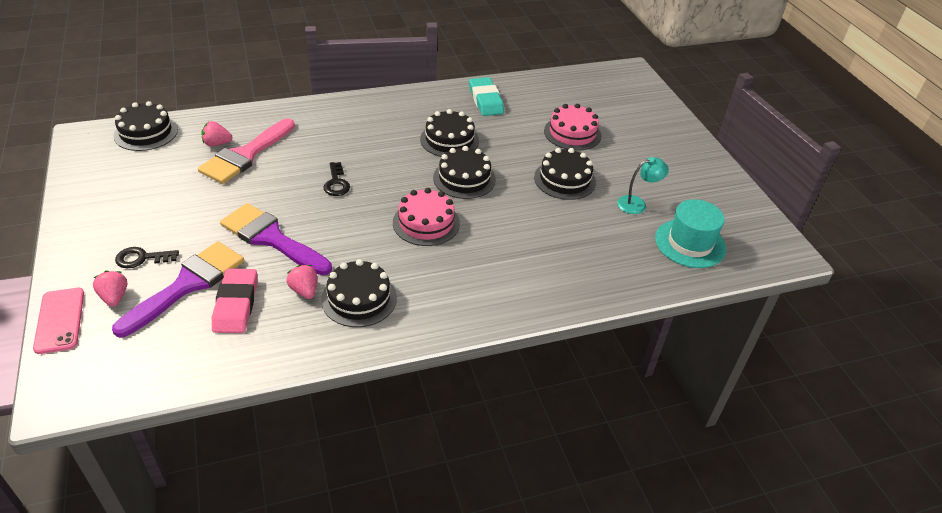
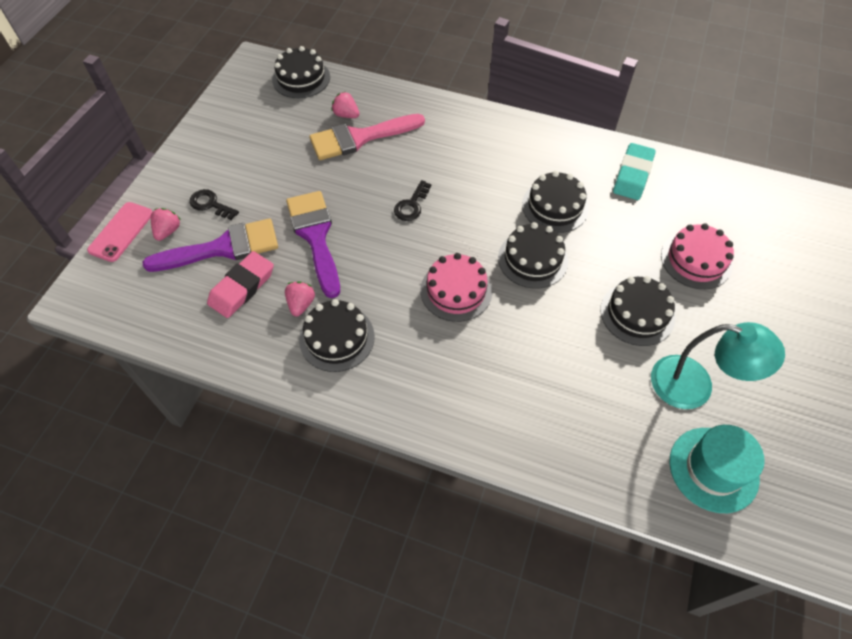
camera: 40 degrees right, 15 degrees up
(637, 204) = (694, 386): turquoise lamp -> turquoise lamp, size x1.70

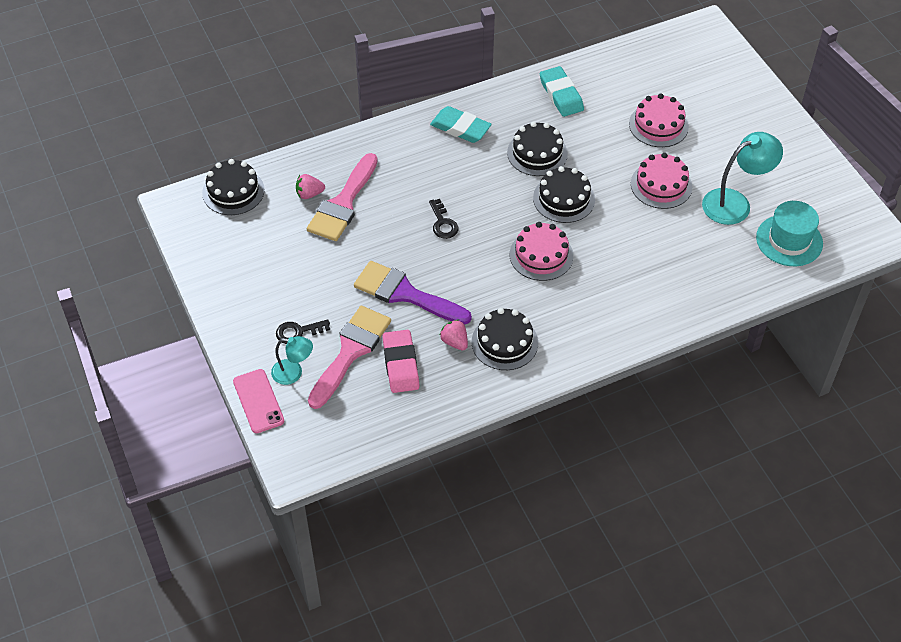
camera: 45 degrees left, 5 degrees down
(168, 231) = (293, 373): pink strawberry -> turquoise lamp
(223, 248) = (350, 351): purple brush -> pink brush
(516, 144) = (460, 128): none -> turquoise eraser
(637, 313) = (661, 185): black cake -> pink cake

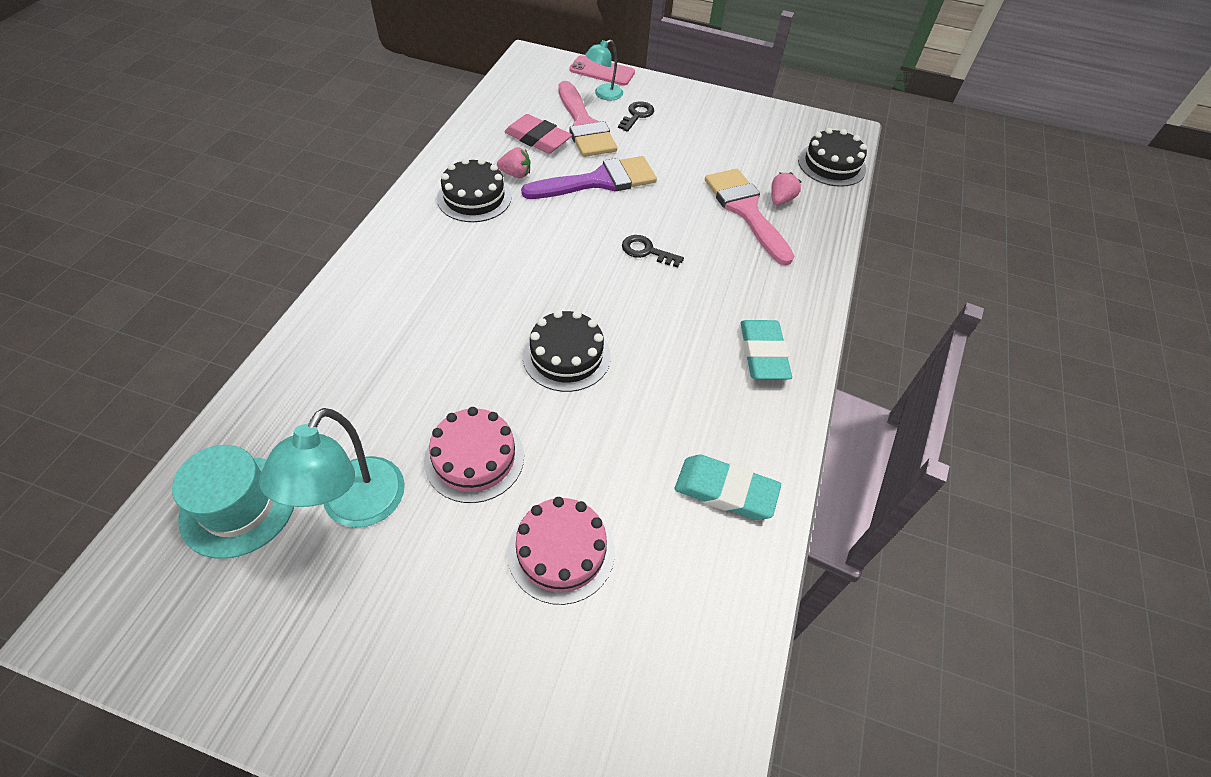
camera: 130 degrees right, 0 degrees up
(460, 128) = (763, 353): turquoise eraser -> turquoise eraser turned 75 degrees counterclockwise
(537, 153) = (654, 387): black cake -> none
(541, 255) = (524, 284): pink cake -> none

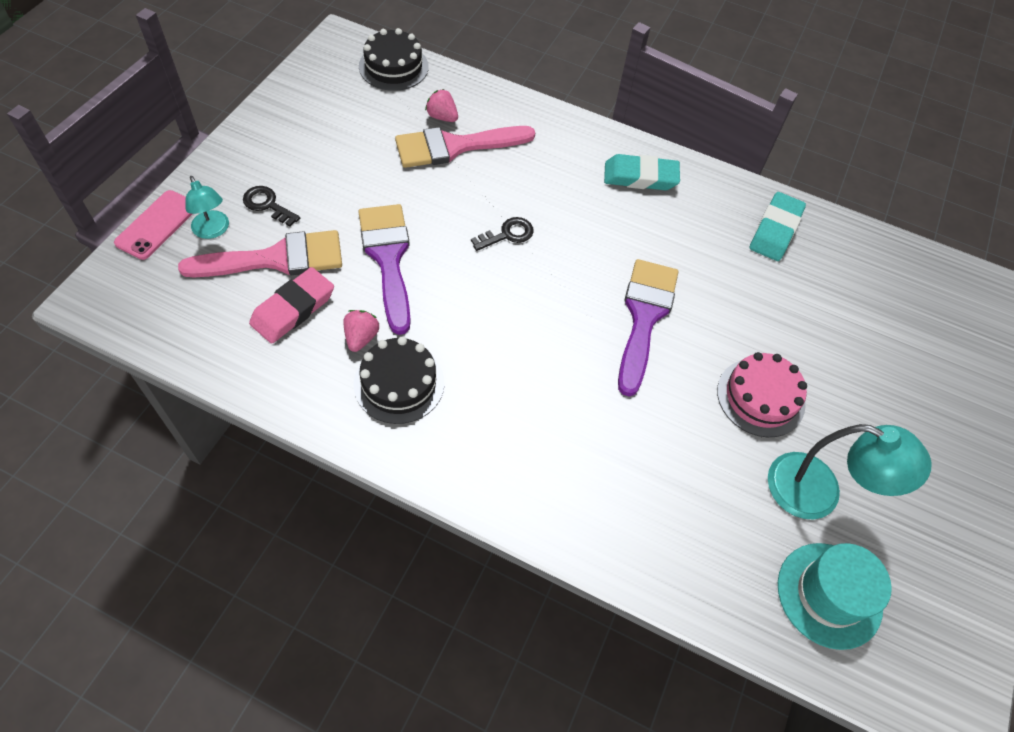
camera: 85 degrees left, 5 degrees up
(561, 551) = (838, 341): pink cake -> none
(566, 356) = (644, 317): black cake -> purple brush
(646, 251) = (507, 234): black key -> black key turned 150 degrees counterclockwise

